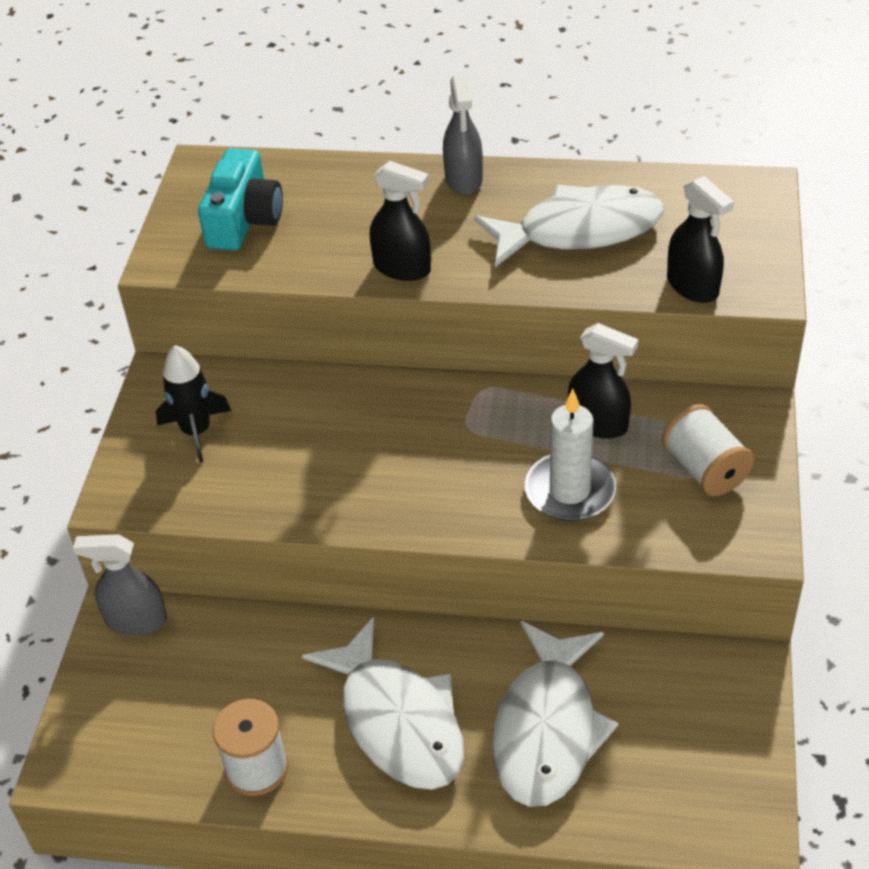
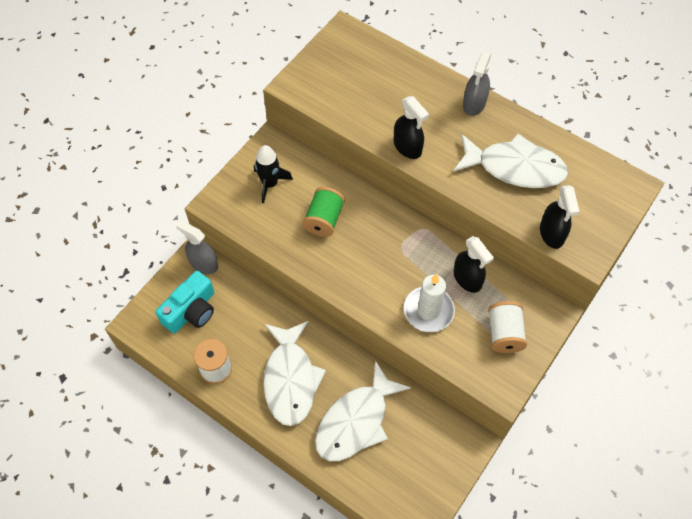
camera: 25 degrees right, 15 degrees up
(244, 220) = (346, 77): turquoise camera -> turquoise camera (191, 311)
(319, 442) = (324, 220): none -> green spool

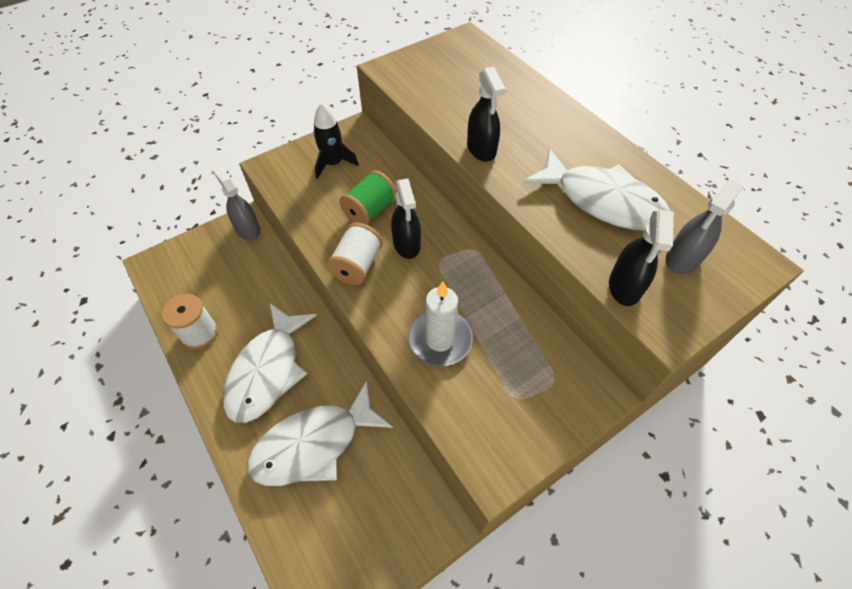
camera: 20 degrees right, 5 degrees down
(191, 311) = (210, 269): turquoise camera -> none
(467, 279) = (502, 318): black spray bottle -> black spray bottle (406, 244)
(474, 104) = (577, 128): grey spray bottle -> grey spray bottle (682, 258)
(504, 334) = (523, 398): white spool -> white spool (357, 265)

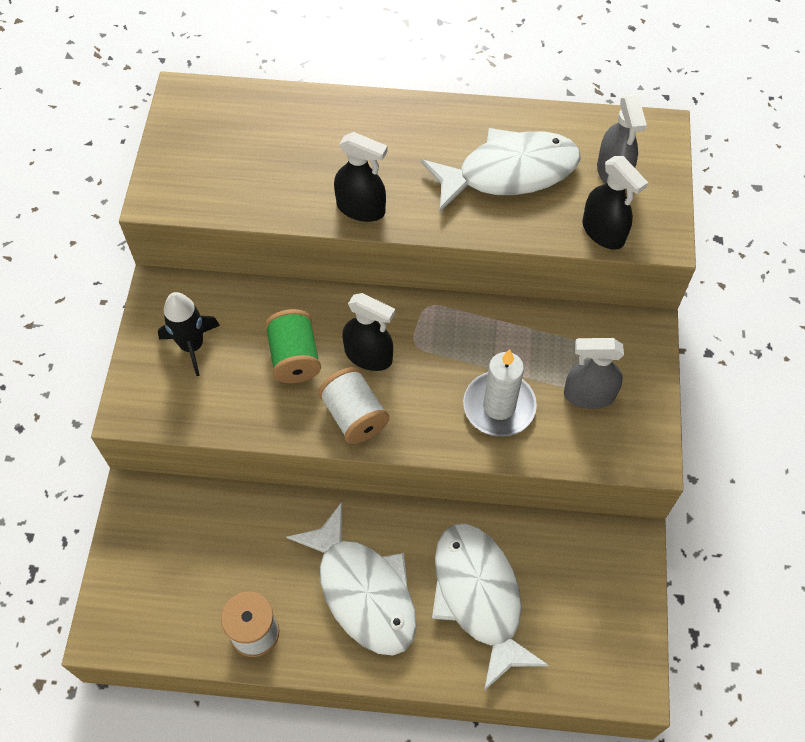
camera: 50 degrees left, 5 degrees up
(248, 229) = (151, 500): grey spray bottle -> grey spray bottle (588, 395)
(314, 444) = (479, 597): white fish -> white fish turned 150 degrees clockwise

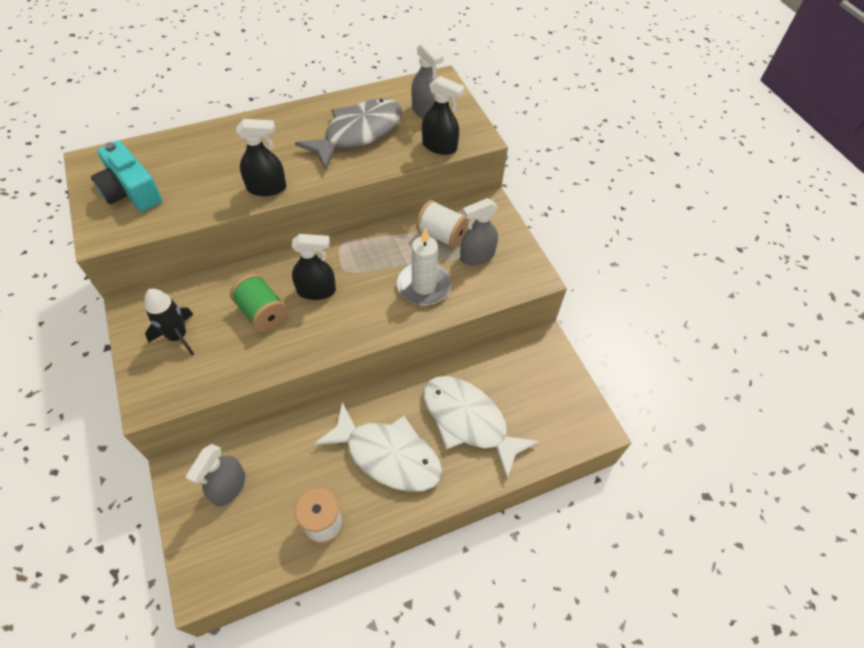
camera: 30 degrees left, 5 degrees down
(176, 540) = (228, 487): none -> grey spray bottle
(210, 153) = (131, 191): none -> turquoise camera
(354, 416) = (327, 333): white spool -> white spool (442, 235)
(509, 173) = (358, 133): white fish -> grey fish

